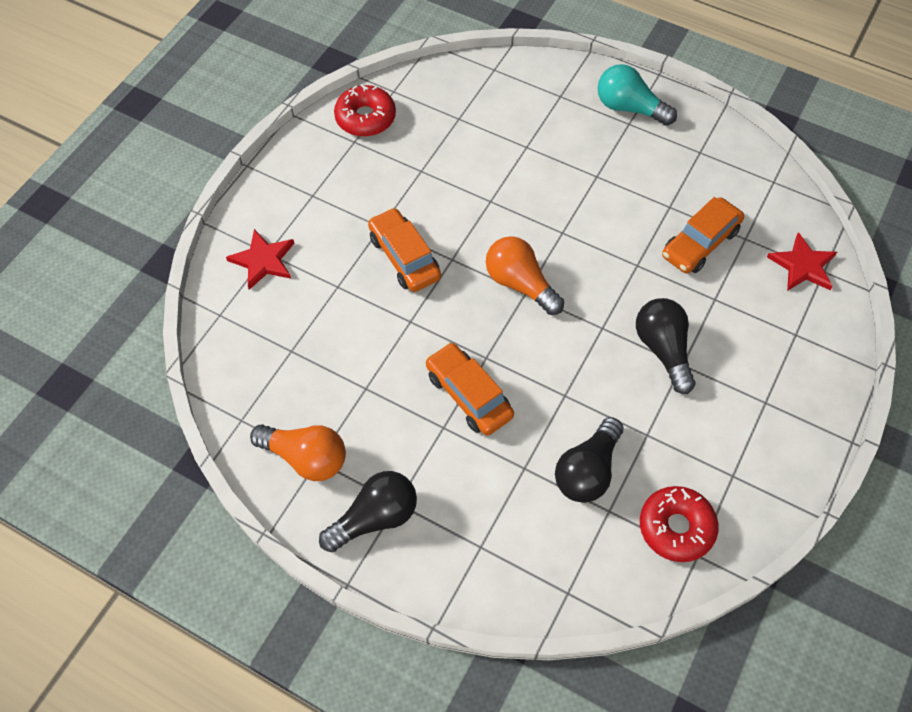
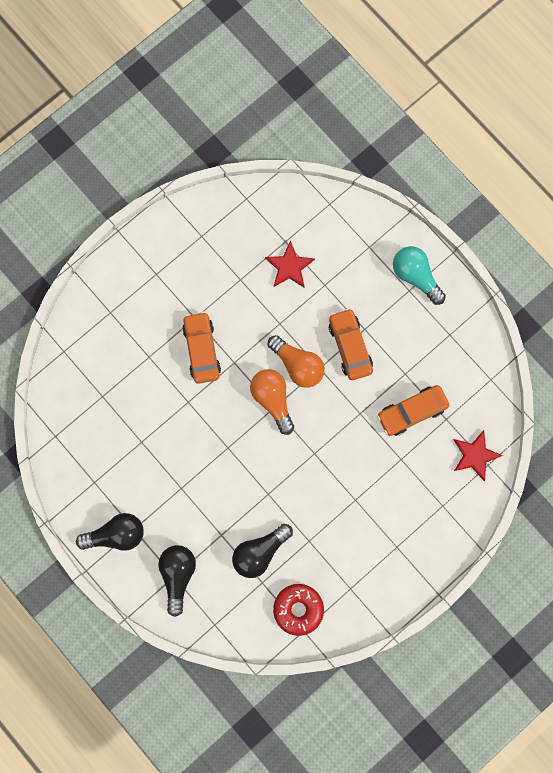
camera: 20 degrees right, 20 degrees up
(263, 260) = (105, 318): red star -> red star (289, 266)
(305, 458) = (87, 478): orange light bulb -> orange light bulb (297, 365)
(365, 118) = (216, 217): red donut -> none
(469, 395) = (205, 471): orange car -> orange car (350, 346)
(663, 350) = (347, 485): black light bulb -> black light bulb (178, 575)

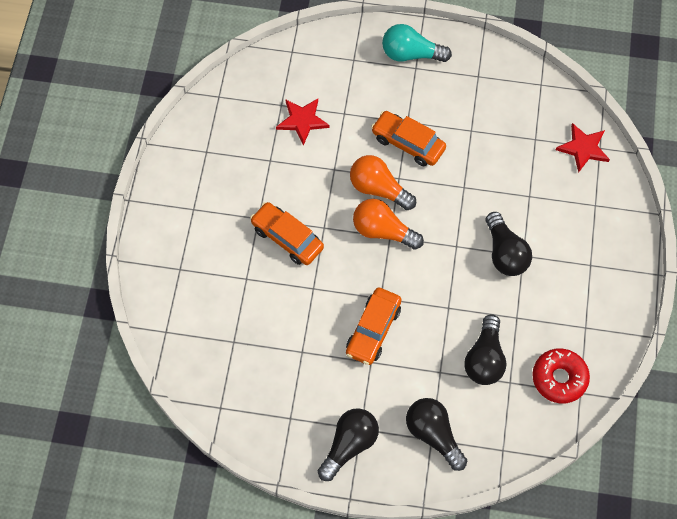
camera: 40 degrees left, 15 degrees down
(297, 365) = (379, 189): orange light bulb -> orange light bulb turned 150 degrees counterclockwise
(344, 487) = (505, 253): none -> black light bulb
(412, 411) = (503, 154): orange car -> orange car (373, 330)

